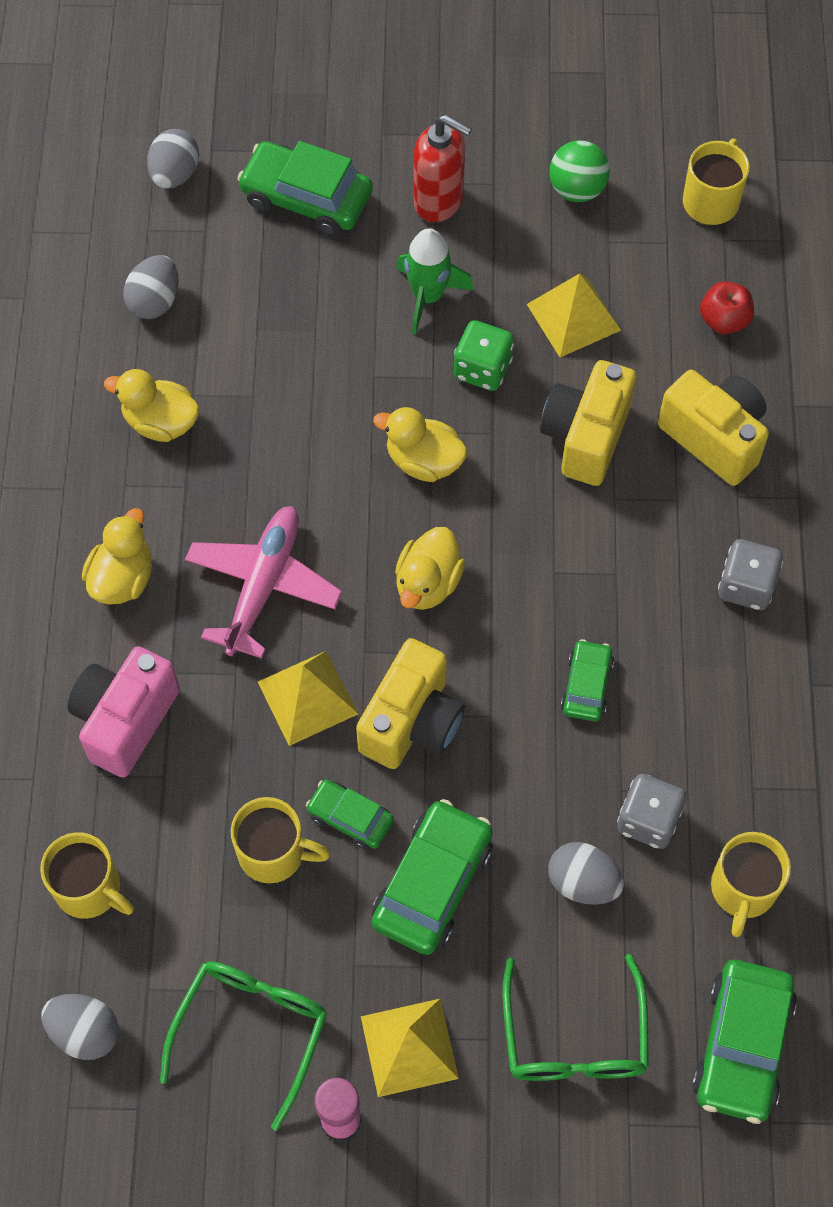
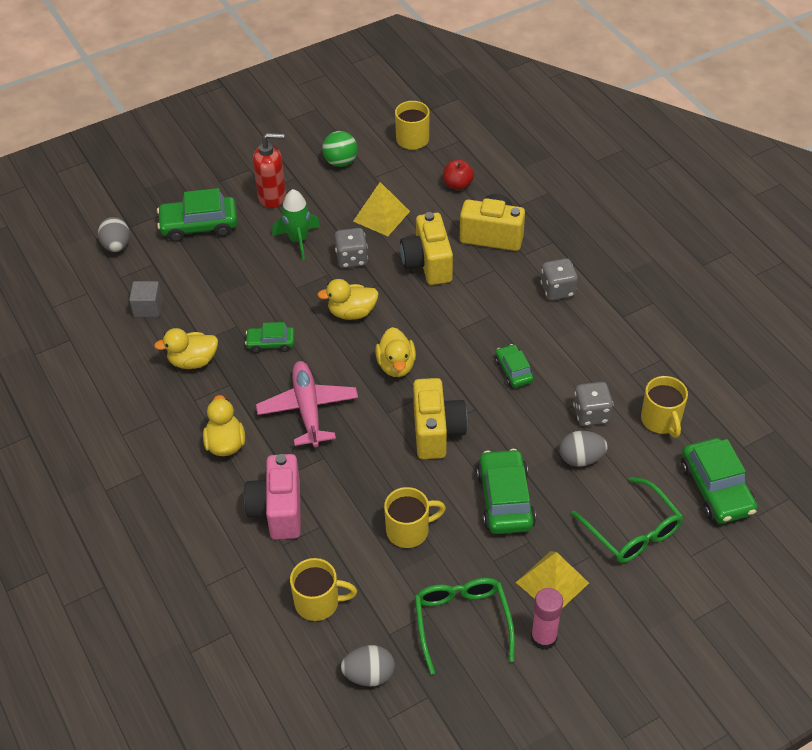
camera: 30 degrees left, 15 degrees down
(155, 301) = (148, 308): grey egg -> grey cube
(307, 697) = (372, 448): yellow pyramid -> none
(350, 818) = (438, 492): green car -> green car (271, 343)
(482, 369) = (351, 259): green dice -> grey dice

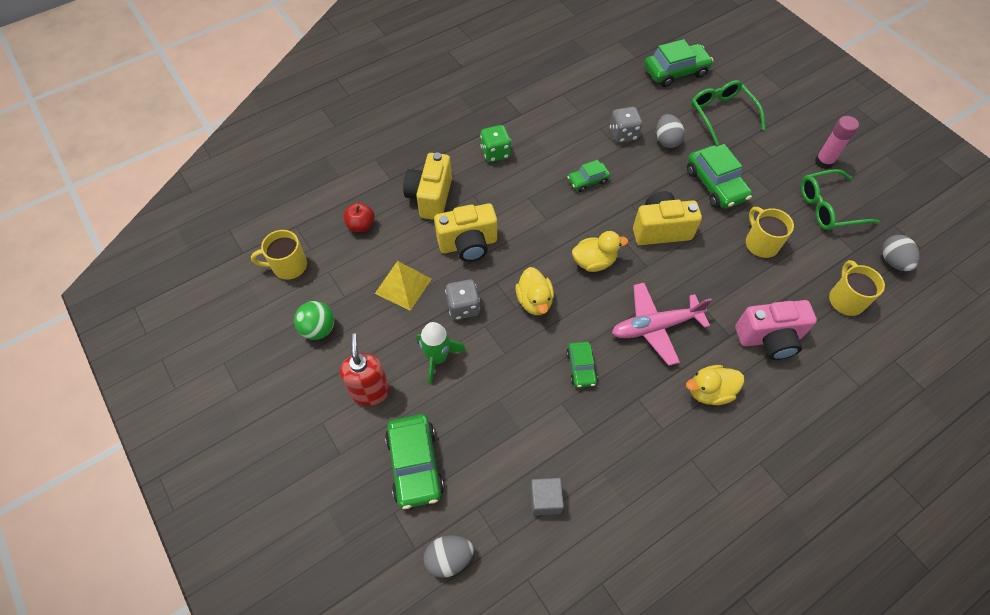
camera: 95 degrees left, 10 degrees up
(193, 361) = (614, 438): yellow duck -> none
(505, 500) = (715, 184): green car -> green car turned 105 degrees counterclockwise
(552, 582) = (778, 157): yellow pyramid -> none
(557, 290) = (495, 153): grey dice -> green dice
(632, 530) = (722, 114): green glasses -> green glasses turned 75 degrees counterclockwise
(661, 420) = (621, 96): yellow mug -> none

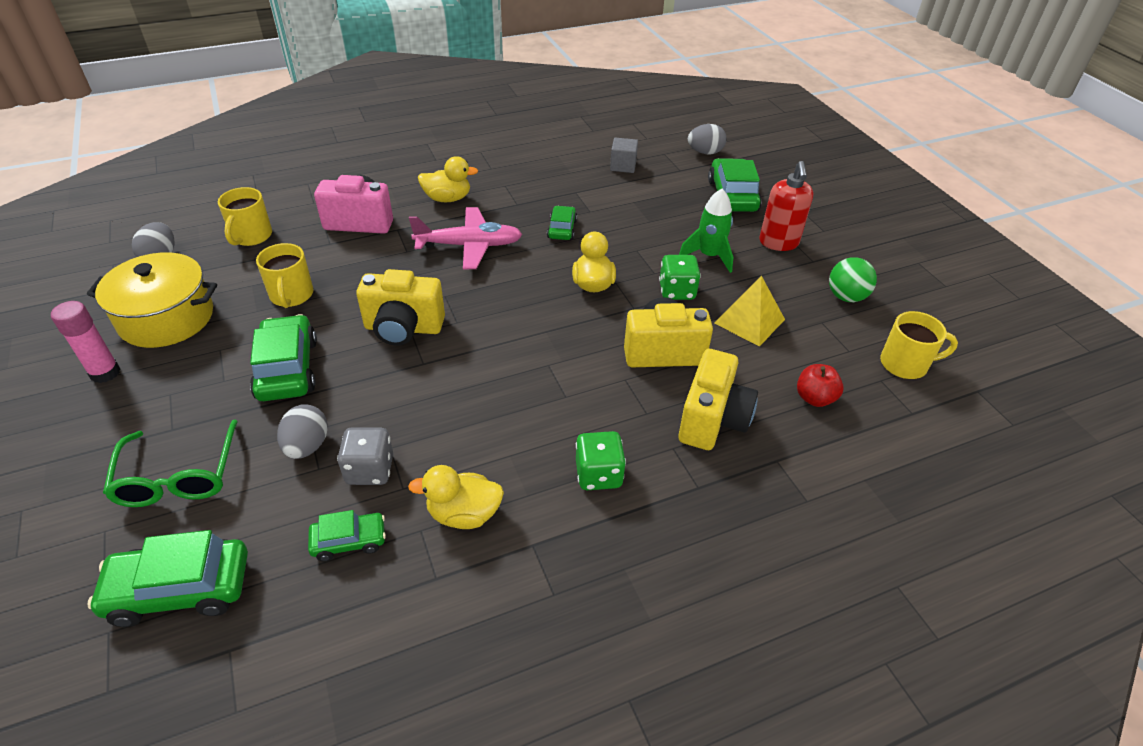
camera: 170 degrees left, 15 degrees down
(463, 307) = (677, 291): grey dice -> green dice
(587, 180) = (468, 405): green car -> green car (349, 541)
(594, 262) = (507, 309): yellow duck -> yellow duck (464, 514)
(829, 207) = (166, 318): green glasses -> yellow pot

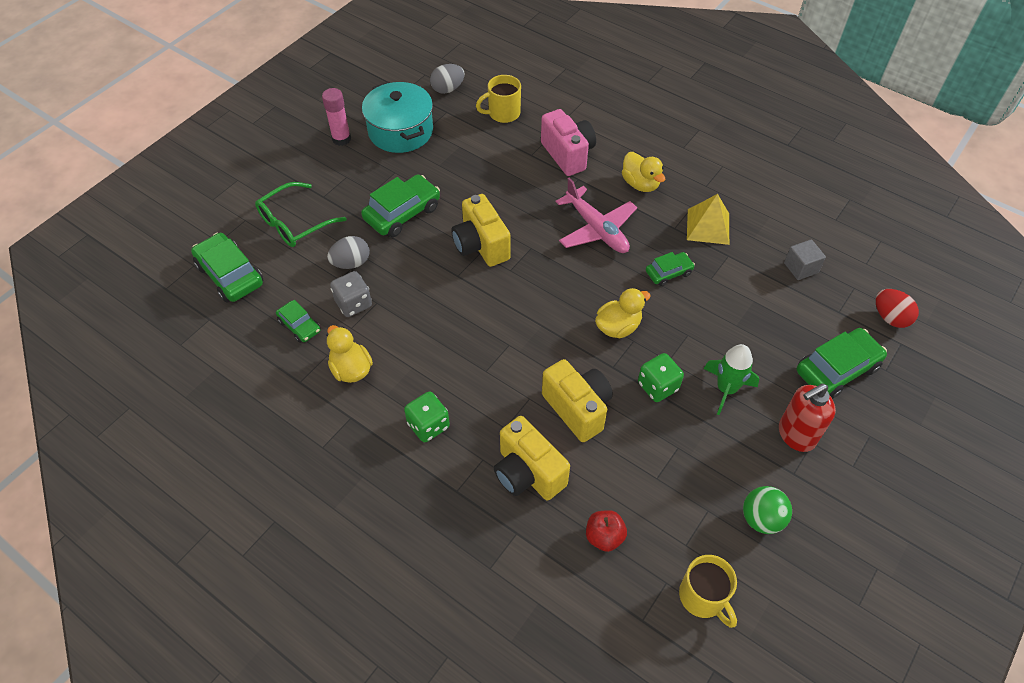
camera: 60 degrees right, 10 degrees up
(166, 318) = (400, 131): yellow pot -> turquoise pot
(291, 295) = (465, 171): yellow mug -> none
(705, 152) = (890, 317): grey egg -> red egg
(712, 420) = (528, 473): yellow camera -> yellow camera turned 60 degrees clockwise
(749, 321) = (663, 454): yellow pyramid -> yellow pyramid (708, 226)

